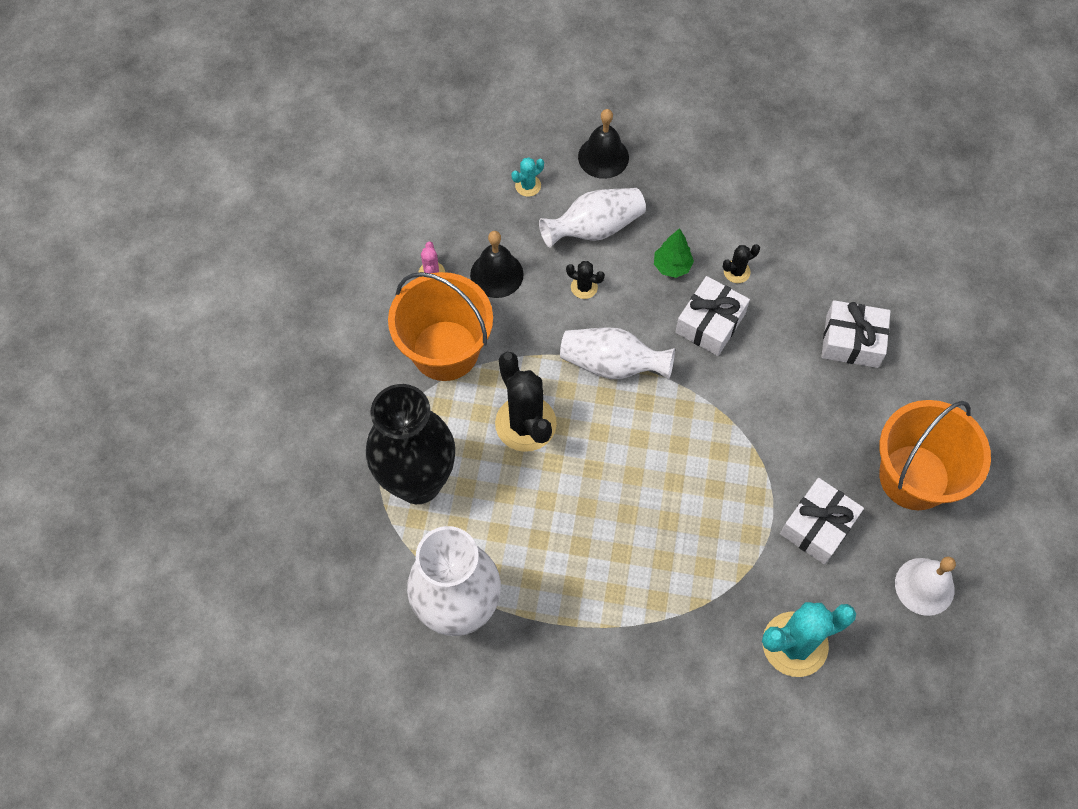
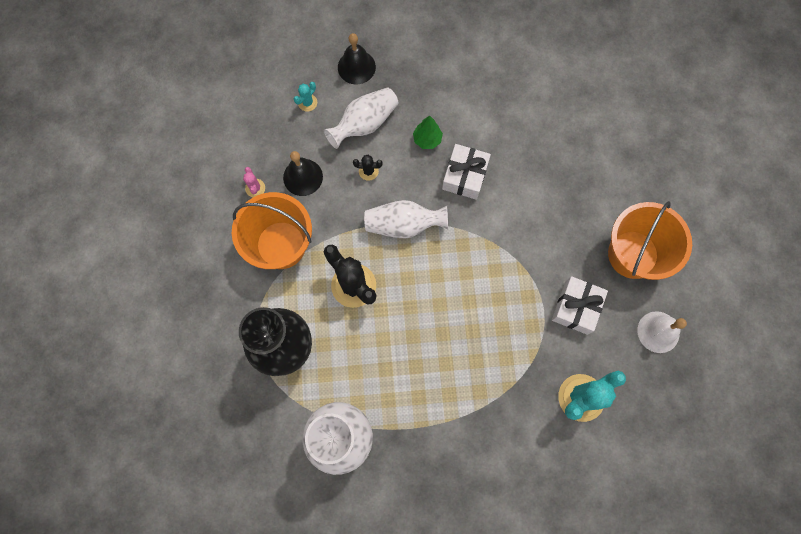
camera: 15 degrees left, 10 degrees up
(736, 272) = (474, 132): black cactus -> none
(852, 341) = (566, 164): white gift -> none

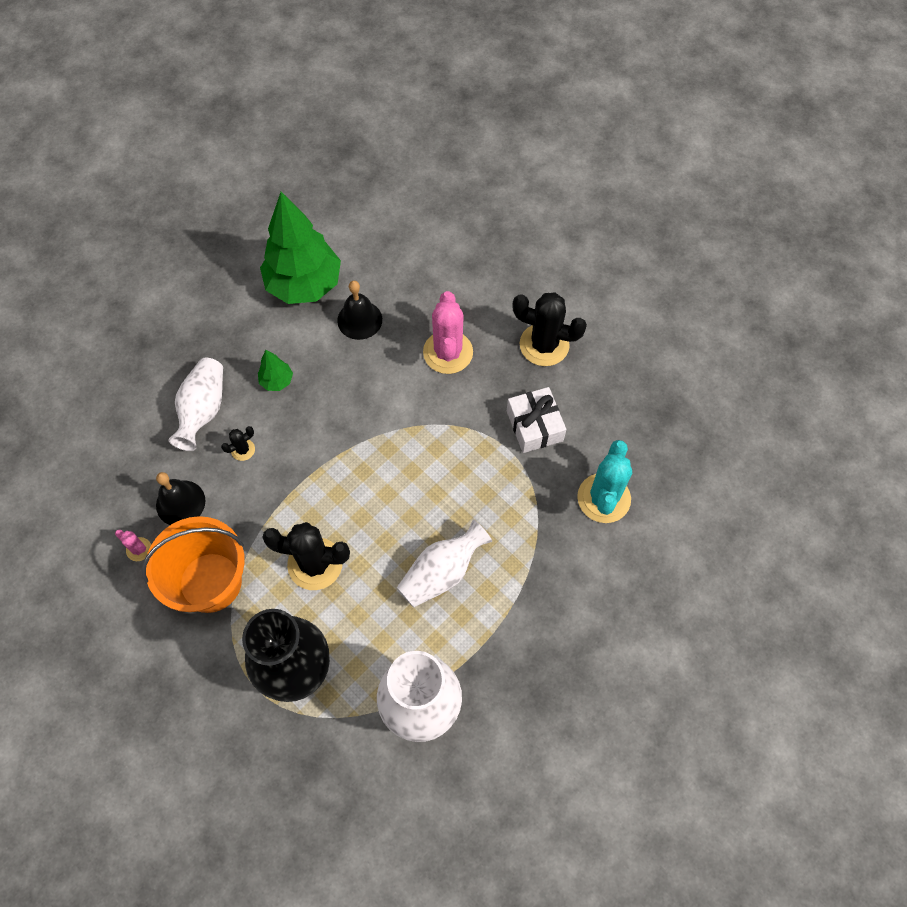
camera: 40 degrees left, 10 degrees down
(307, 102) = (128, 431): turquoise cactus -> none
(356, 67) = (152, 365): black bell -> black bell (359, 320)
(403, 225) = (317, 472): white vase -> white vase (442, 572)
(464, 176) = (339, 387): white gift -> none
(500, 83) = (304, 285): none -> green tree
(559, 207) = (448, 352): none -> pink cactus
(633, 254) = (544, 345): orange bucket -> black cactus
(658, 332) = (619, 392): white bell -> none

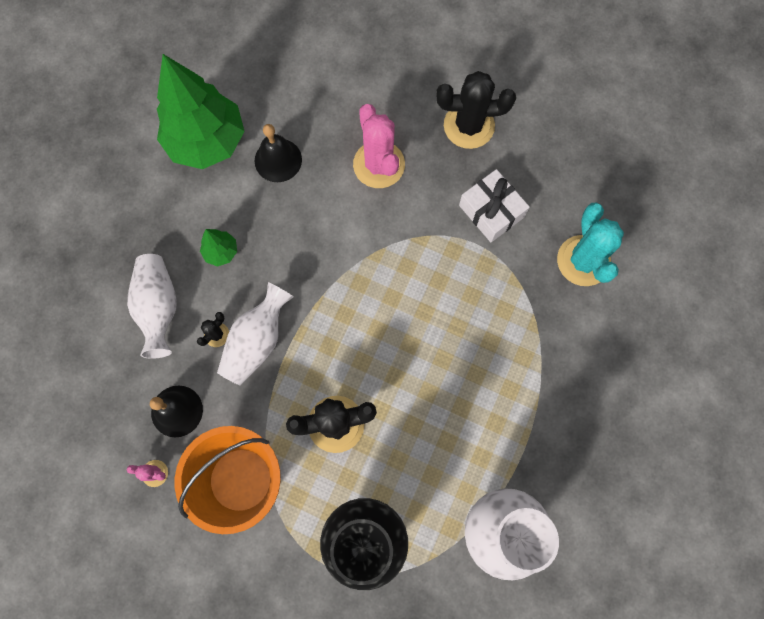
camera: 20 degrees left, 10 degrees up
(442, 572) = (460, 388): white vase -> white vase (257, 341)

